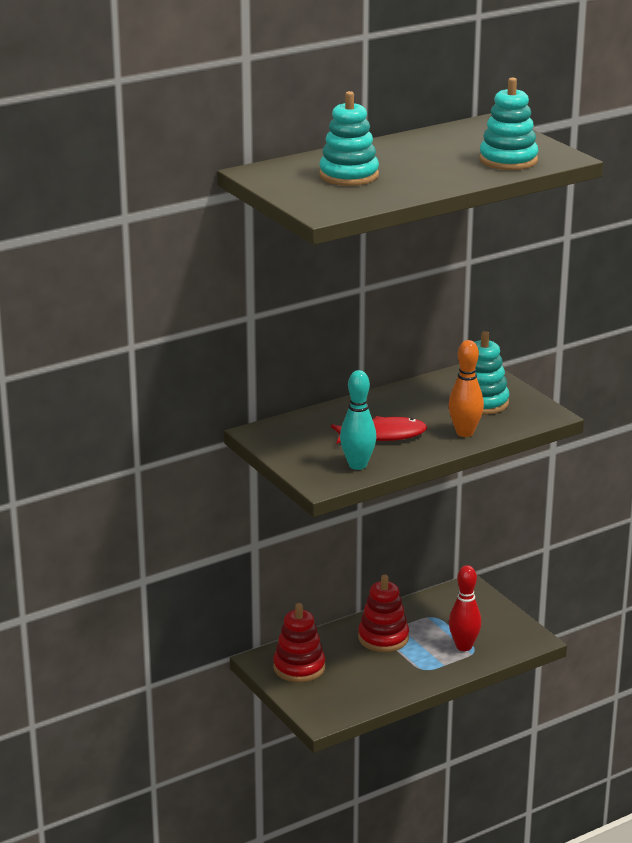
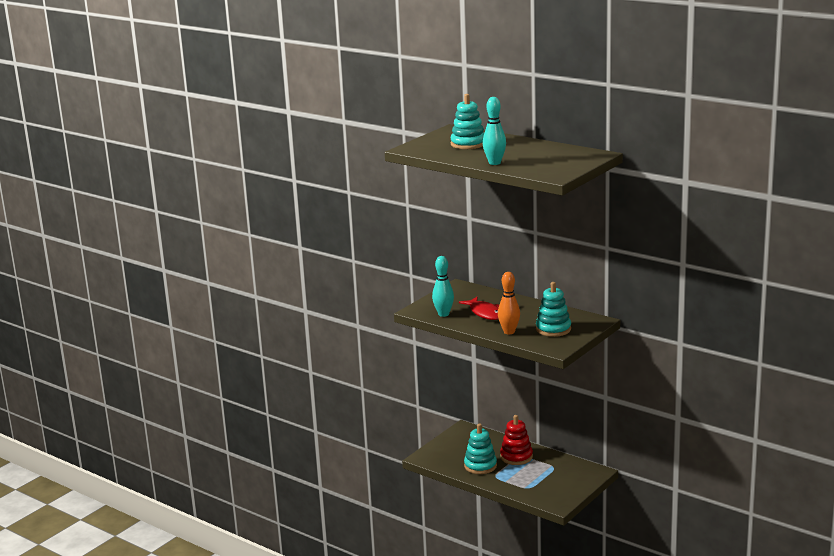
camera: 70 degrees right, 5 degrees down
(299, 667) = (465, 440): red stacking toy -> none
(463, 176) = (494, 163): none -> turquoise bowling pin
(464, 646) = (529, 483): red bowling pin -> none
(508, 160) = (534, 167): turquoise stacking toy -> turquoise stacking toy (480, 466)

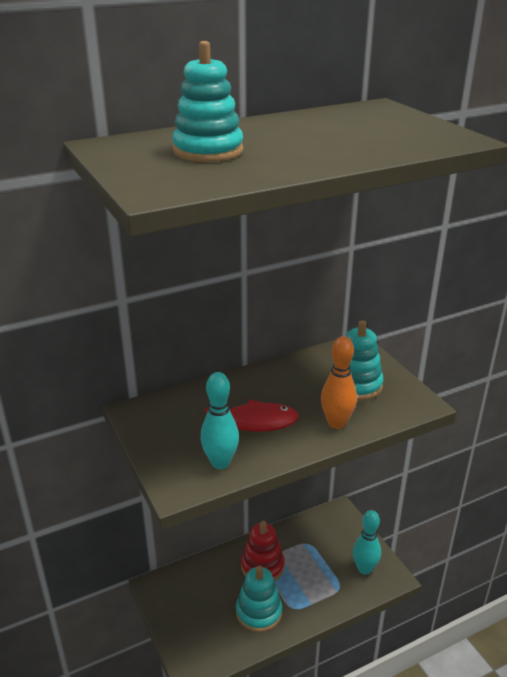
camera: 65 degrees left, 10 degrees up
(494, 163) = (344, 156): turquoise bowling pin -> turquoise bowling pin (364, 569)

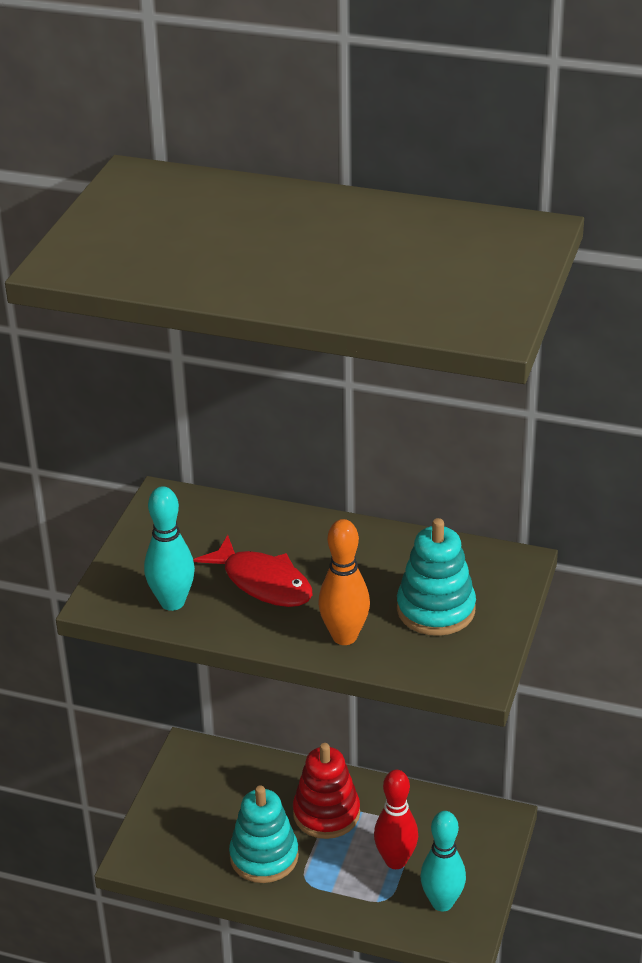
camera: 45 degrees right, 5 degrees up
(208, 151) = (203, 228): turquoise stacking toy -> none
(321, 565) = (395, 861): none -> red bowling pin

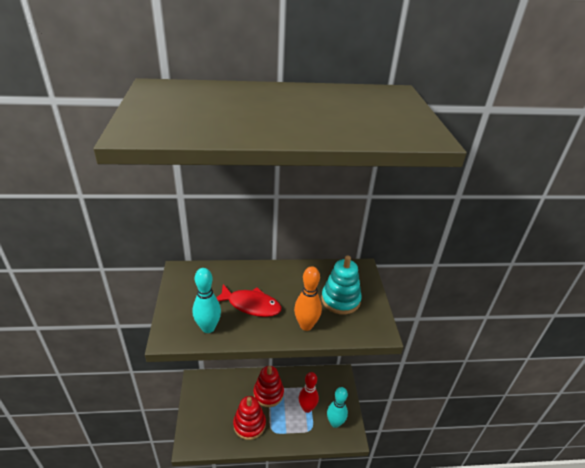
camera: 25 degrees left, 0 degrees up
(264, 856) = (249, 424): turquoise stacking toy -> red stacking toy

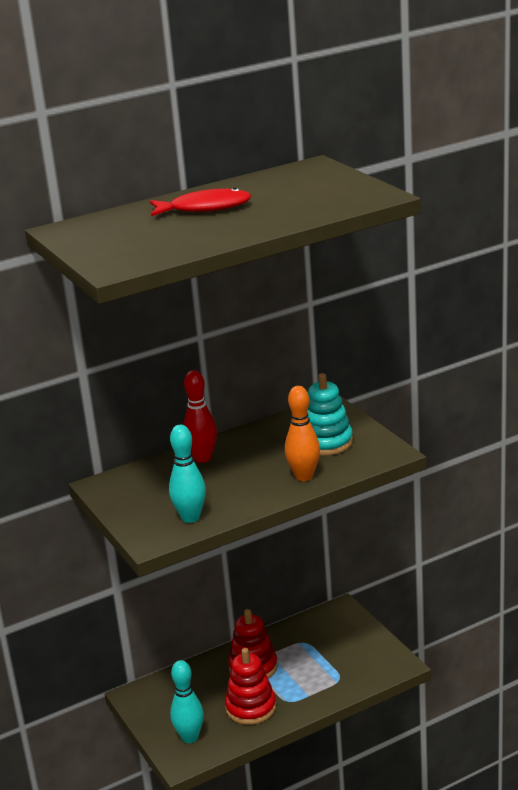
camera: 20 degrees left, 10 degrees down
(251, 305) = (223, 483): red fish -> red fish (205, 208)
(307, 408) = (319, 660): red bowling pin -> red bowling pin (202, 458)
(335, 423) = (367, 659): turquoise bowling pin -> turquoise bowling pin (190, 737)

